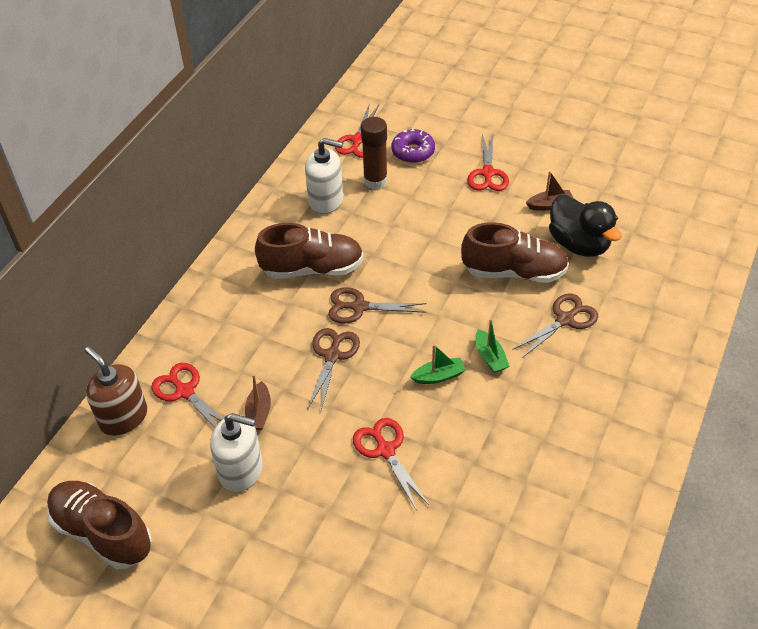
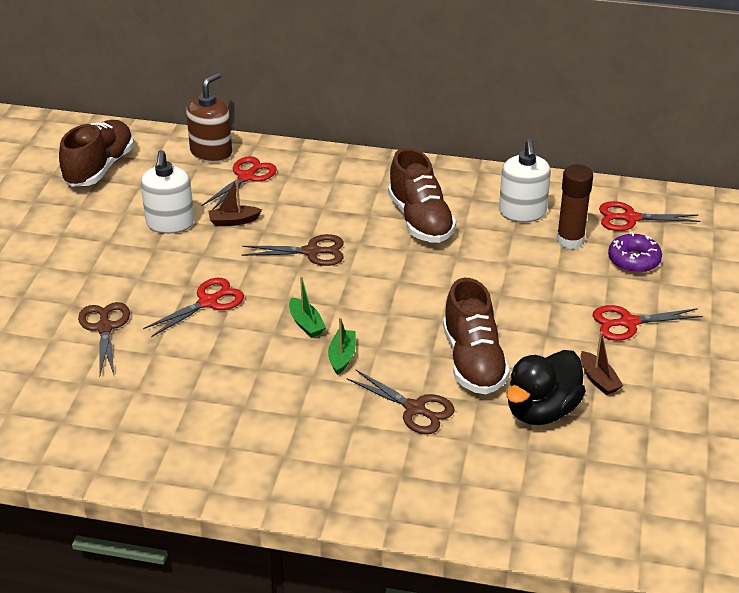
camera: 75 degrees right, 10 degrees down
(359, 307) = (380, 258): brown scissors -> brown scissors (105, 328)
(490, 357) = (342, 357): green boat -> green boat turned 135 degrees clockwise

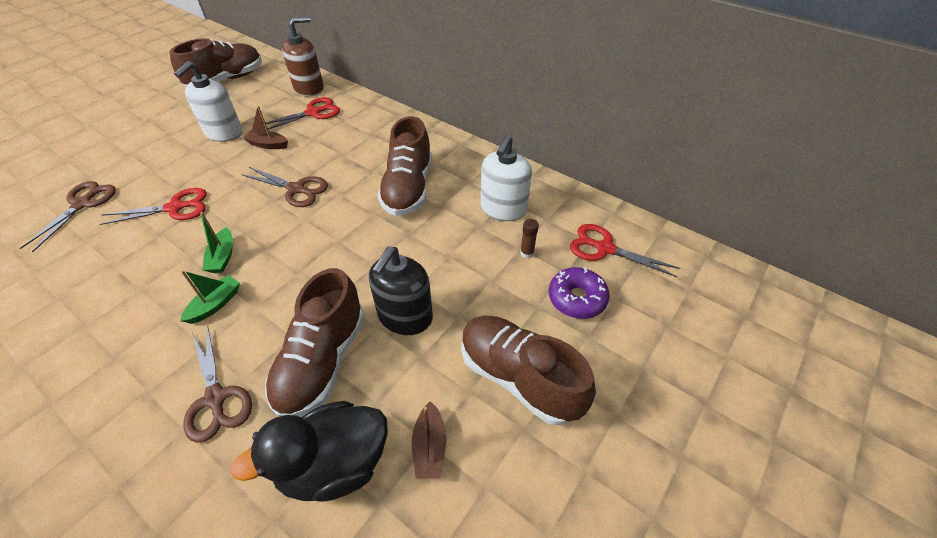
camera: 25 degrees right, 10 degrees up
(510, 314) = (405, 317): none -> black soap dispenser
(570, 240) = (527, 253): brown glue stick -> brown glue stick, size x0.48
(628, 323) = (519, 377): red scissors -> brown shoe

